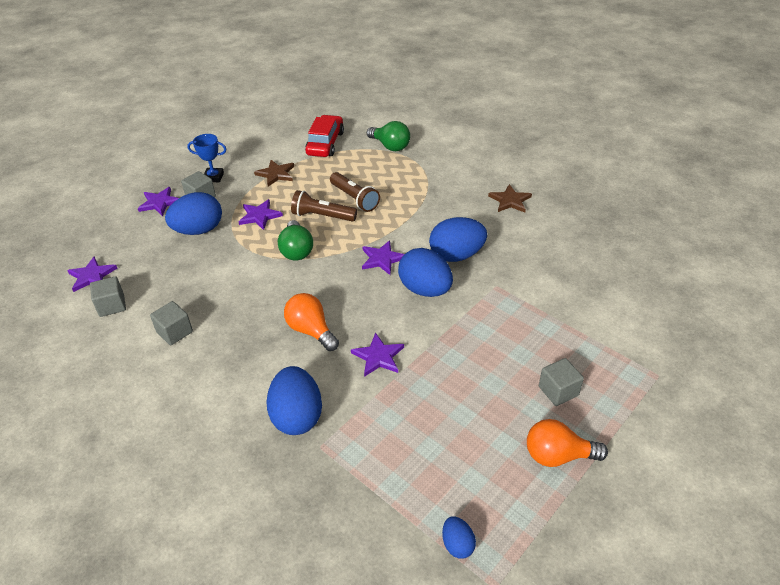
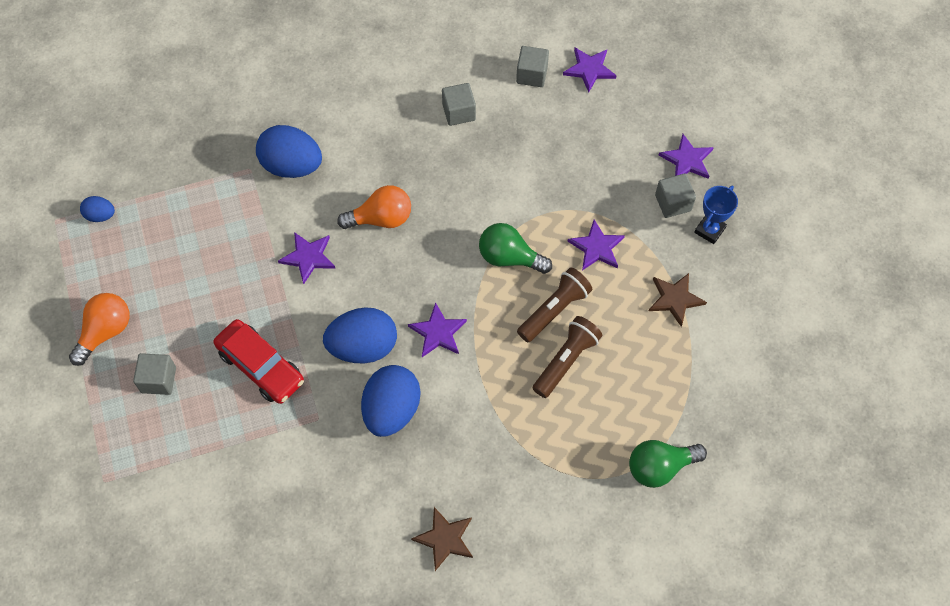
camera: 120 degrees right, 20 degrees up
(198, 230) = (607, 180): blue egg -> none
(325, 143) = (716, 389): red car -> red car (261, 366)
(354, 199) = (566, 361): brown flashlight -> brown flashlight turned 135 degrees clockwise

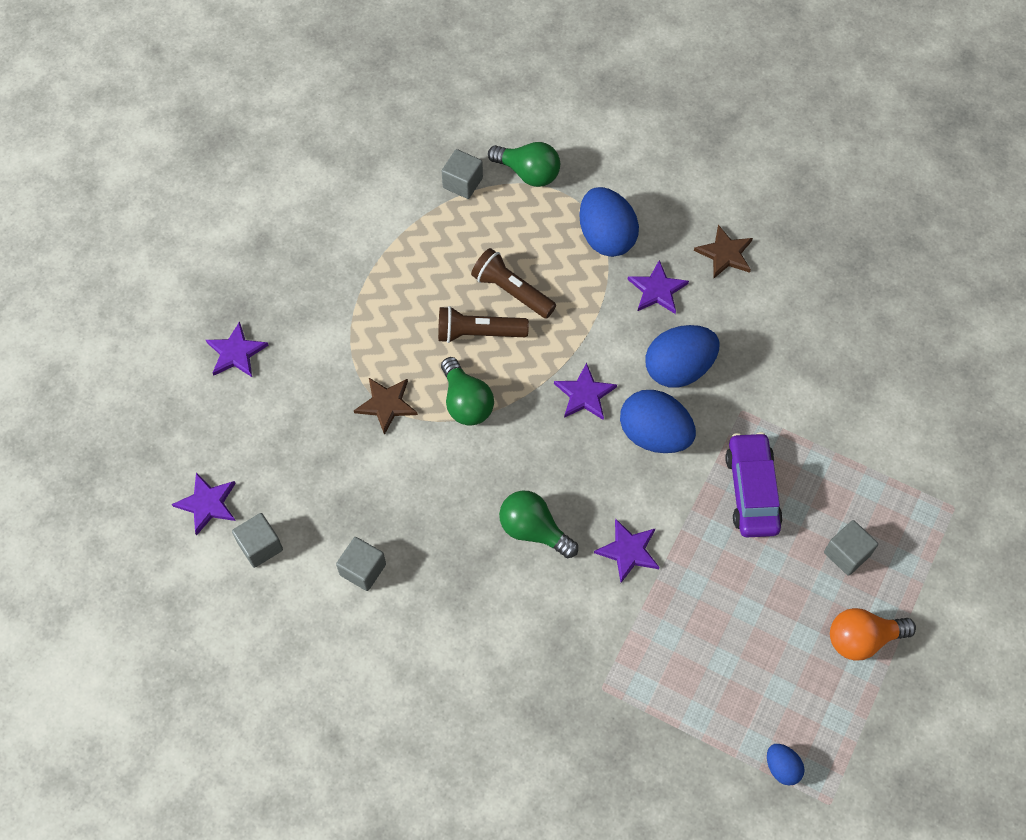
camera: 135 degrees left, 0 degrees up
(261, 366) = (752, 491): red car -> purple car
(292, 166) = (561, 655): blue egg -> blue egg (606, 237)
(381, 219) = (533, 530): orange light bulb -> green light bulb
(566, 361) = (512, 291): brown flashlight -> brown flashlight turned 45 degrees clockwise
(597, 247) = (391, 349): purple star -> purple star (657, 290)
(673, 203) = (291, 330): grey cube -> grey cube (462, 183)
(675, 299) = (381, 263): brown star -> brown star (386, 404)
(709, 230) = (292, 286): blue trophy -> none

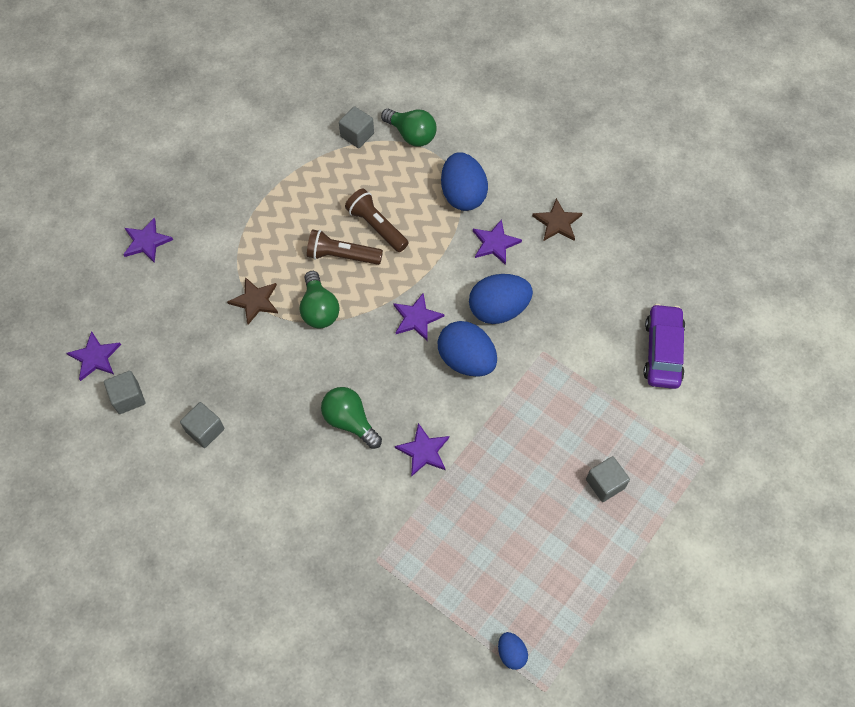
camera: 10 degrees right, 0 degrees up
(752, 491) = (537, 418): purple car -> purple car (662, 351)
(862, 639) = (602, 557): orange light bulb -> none

